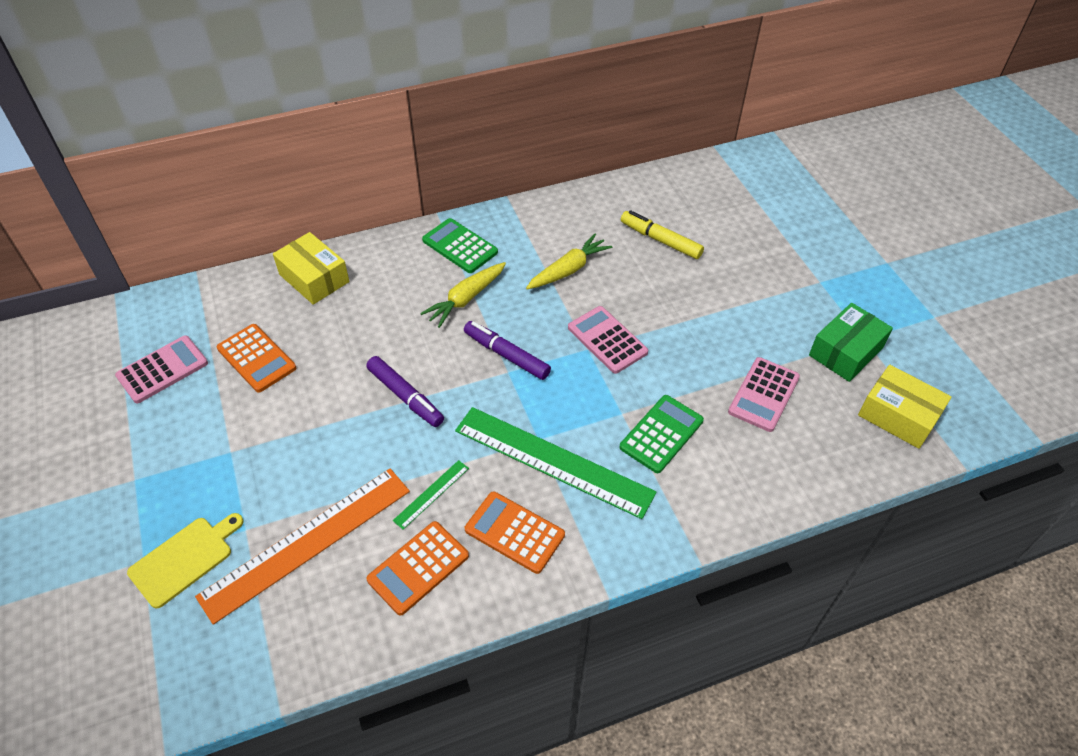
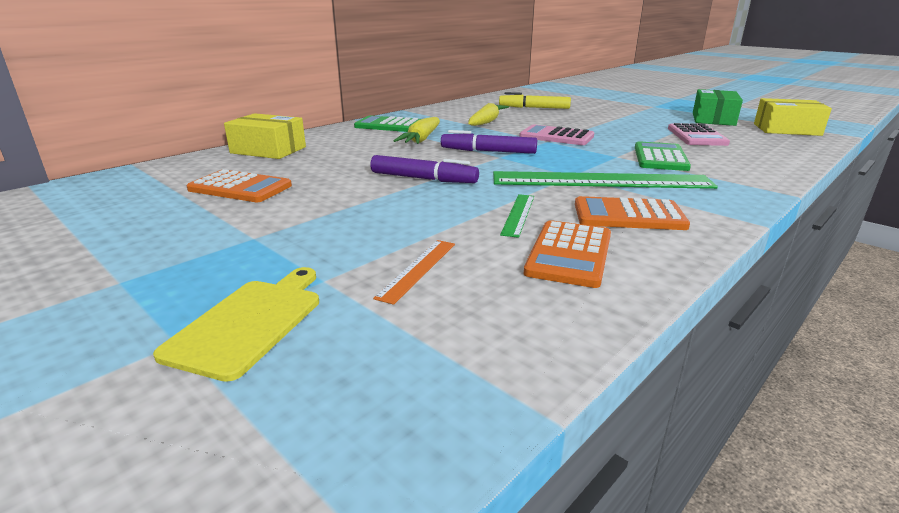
camera: 25 degrees left, 25 degrees down
(162, 369) = (120, 210): pink calculator -> none
(307, 542) = (418, 269): orange ruler -> orange ruler, size x0.43

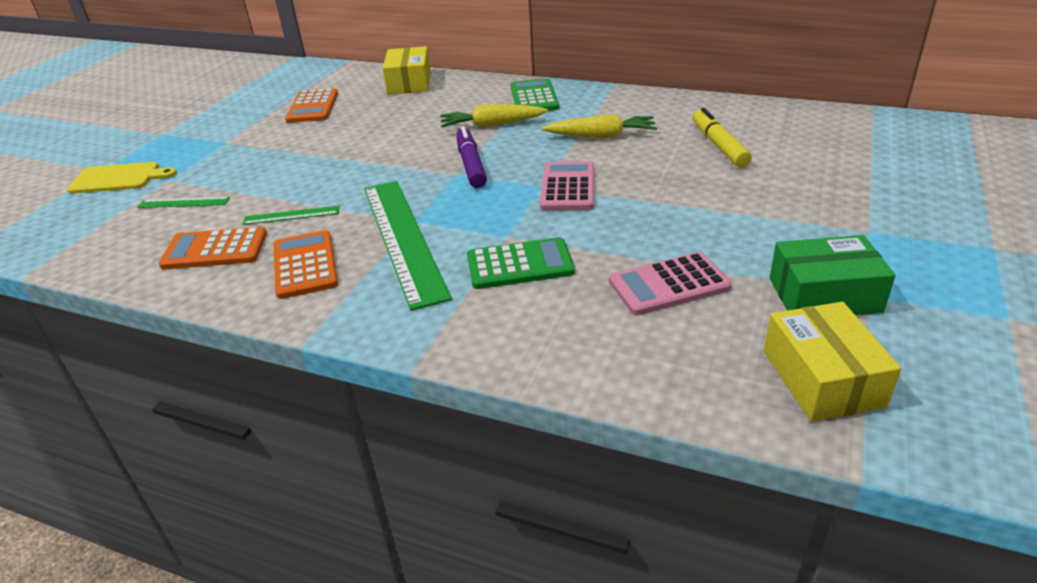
camera: 70 degrees right, 10 degrees up
(418, 269) = (183, 203): orange ruler -> green ruler
(423, 179) = (365, 158): purple marker -> none

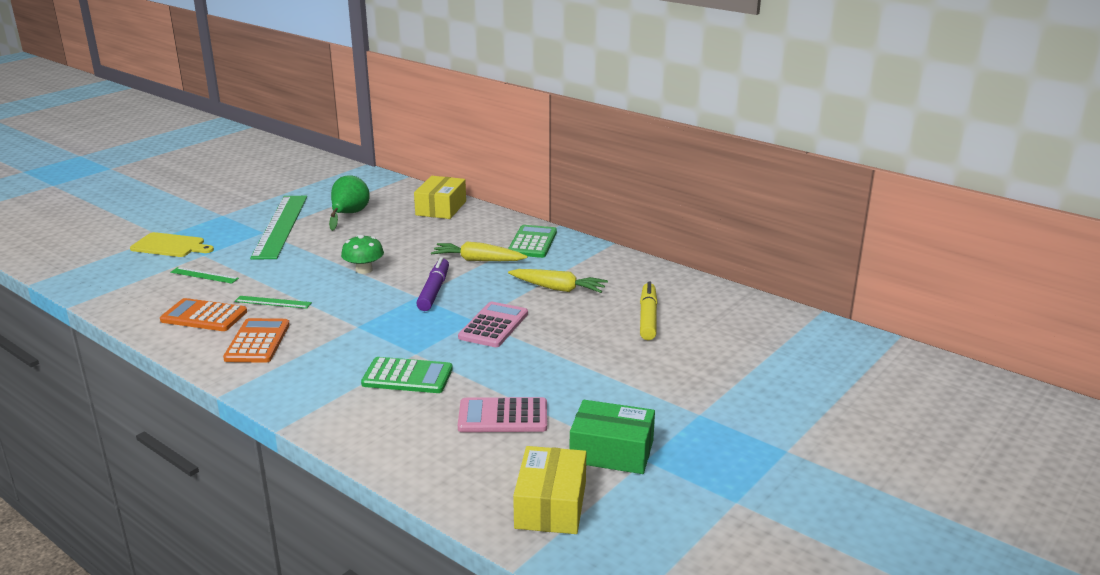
camera: 15 degrees right, 10 degrees down
(313, 107) = (349, 215): orange calculator -> green pear
(374, 159) = (364, 270): none -> green mushroom
(403, 238) = (339, 338): green ruler -> green ruler (281, 226)

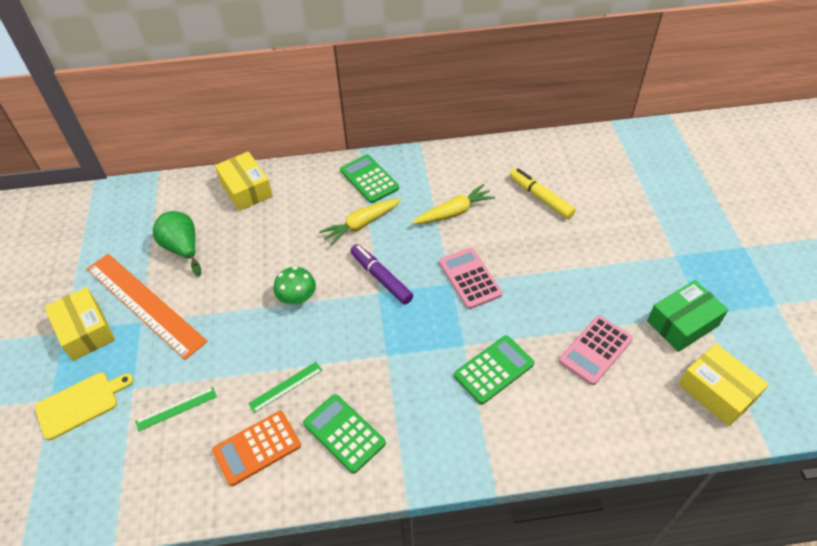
camera: 45 degrees left, 25 degrees up
(231, 220) = (85, 331): none -> yellow box
(257, 341) = (344, 433): orange calculator -> green calculator
(281, 226) = (145, 304): green ruler -> orange ruler

